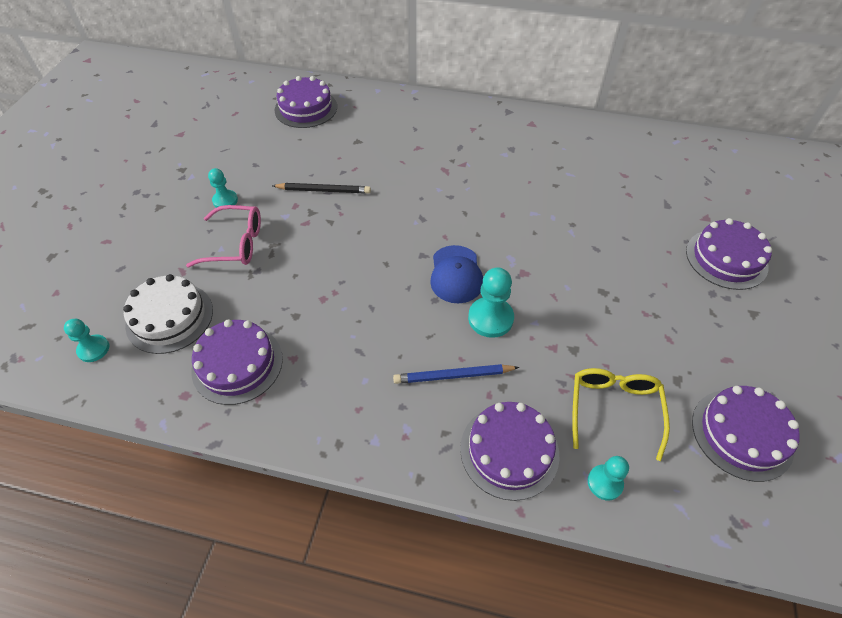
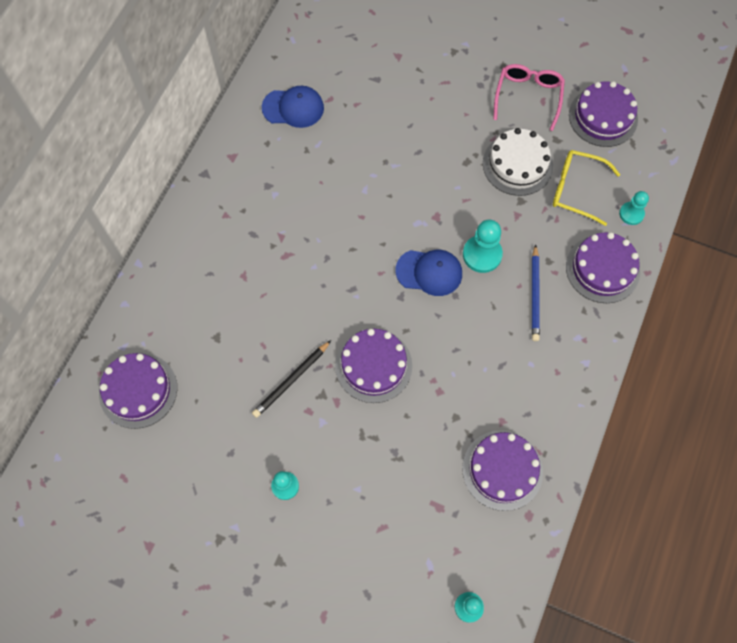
camera: 80 degrees left, 15 degrees up
(170, 317) = (441, 535): white cake -> white cake (517, 164)
(236, 244) = (354, 473): pink glasses -> pink glasses (528, 97)
(323, 190) = (291, 380): black pencil -> black pencil turned 150 degrees counterclockwise
(601, 152) = (293, 108): none -> blue cap
(726, 258) = (446, 60): purple cake -> purple cake (373, 365)

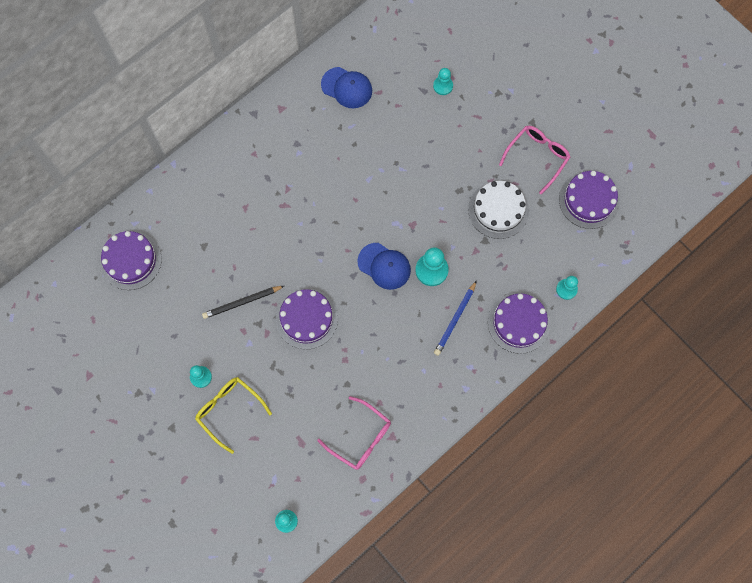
camera: 25 degrees right, 5 degrees up
(393, 67) = (443, 86): none -> turquoise pawn
(502, 470) = (360, 438): purple cake -> pink glasses
(576, 190) = (533, 251): yellow glasses -> yellow glasses (229, 410)

